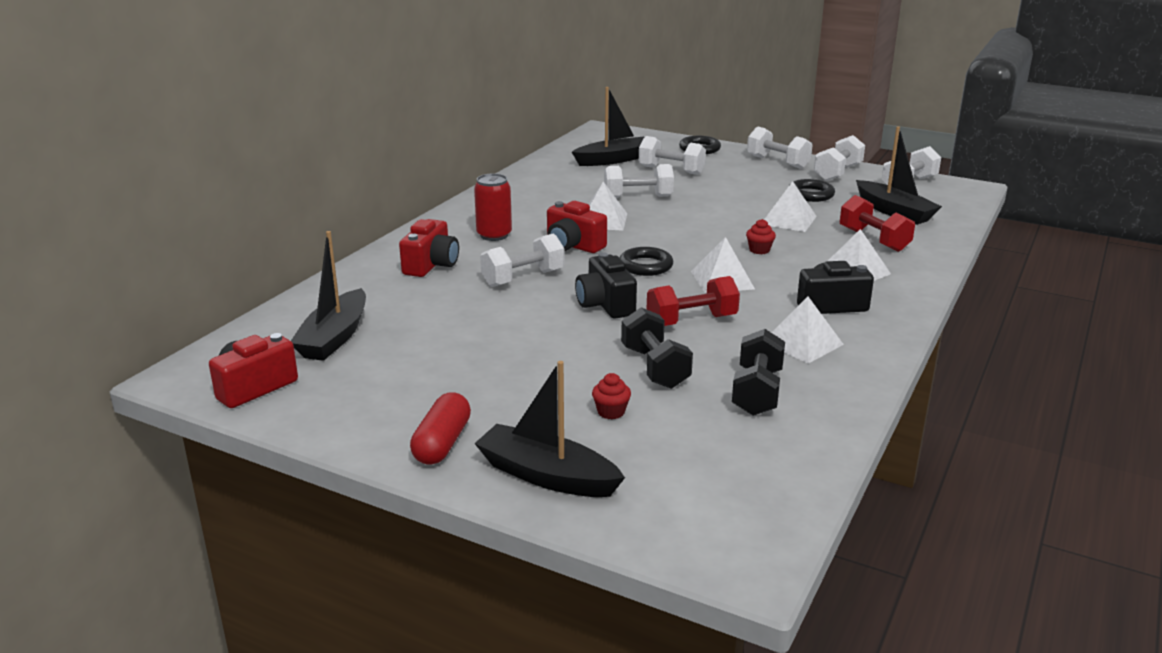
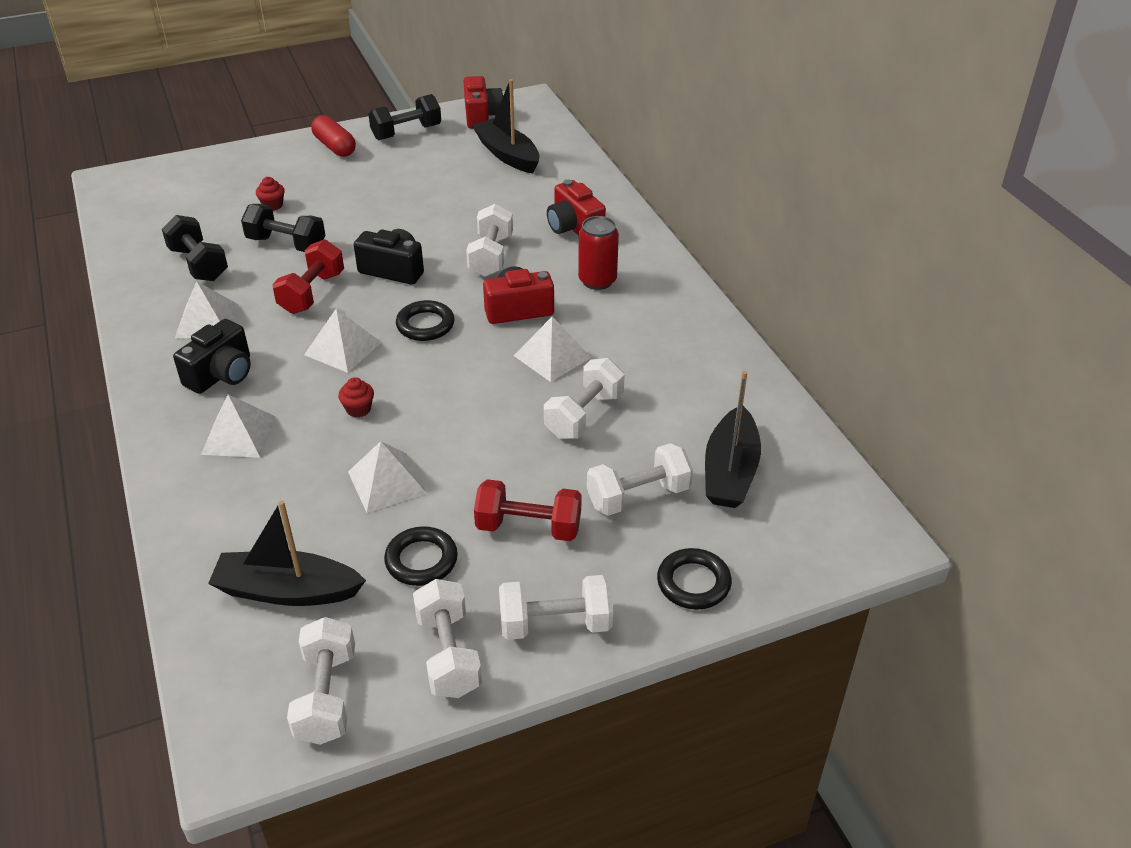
camera: 130 degrees right, 15 degrees up
(349, 414) = (406, 132): none -> black dumbbell
(547, 476) = (258, 162): black boat -> none
(873, 240) = (263, 505): red dumbbell -> red dumbbell (528, 527)

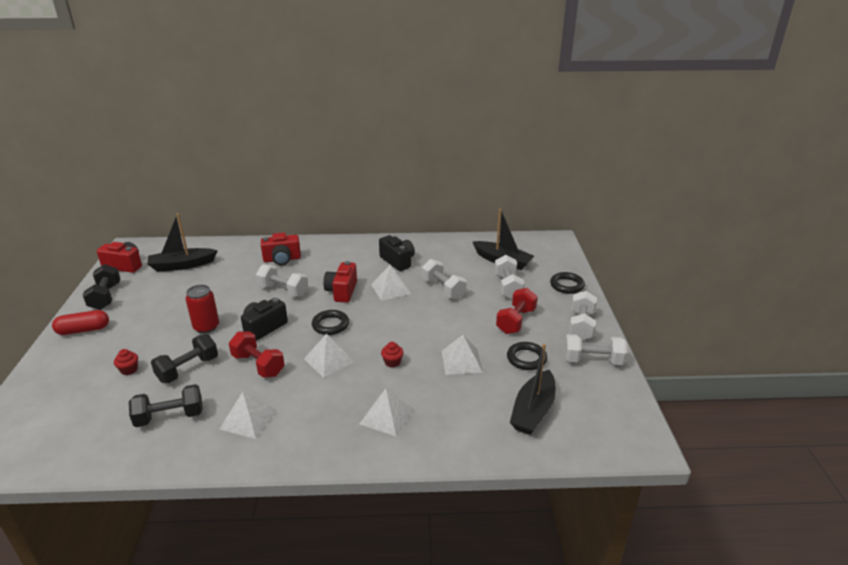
camera: 70 degrees left, 10 degrees down
(221, 374) = (317, 418): black camera -> black camera (398, 261)
(327, 696) = (612, 405): white dumbbell -> none
(597, 280) = (337, 263): red can -> red can (206, 327)

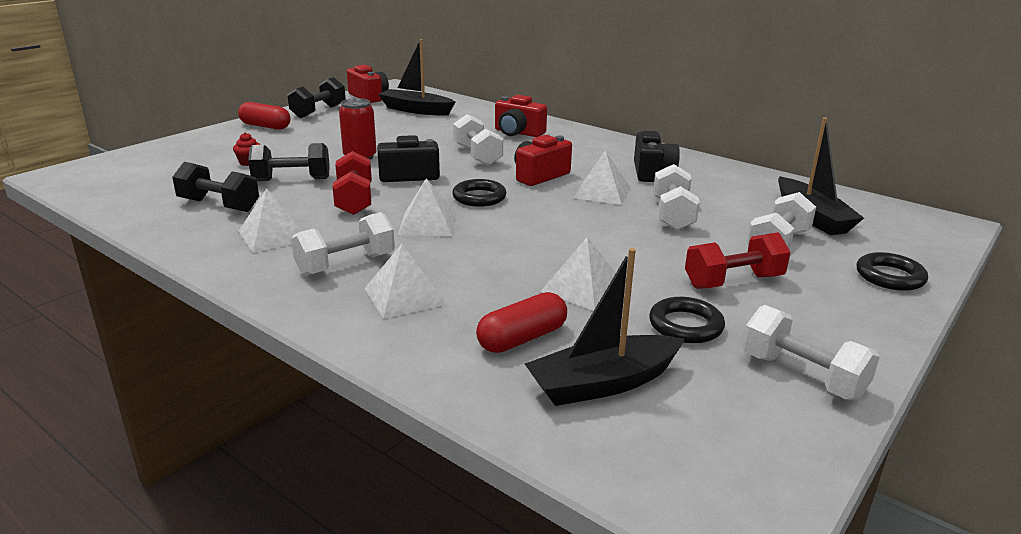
camera: 40 degrees right, 5 degrees down
(392, 362) = (493, 253): red cupcake -> none
(473, 407) = (522, 338): none -> red capsule
(581, 326) = (845, 329): white dumbbell -> white dumbbell (346, 264)

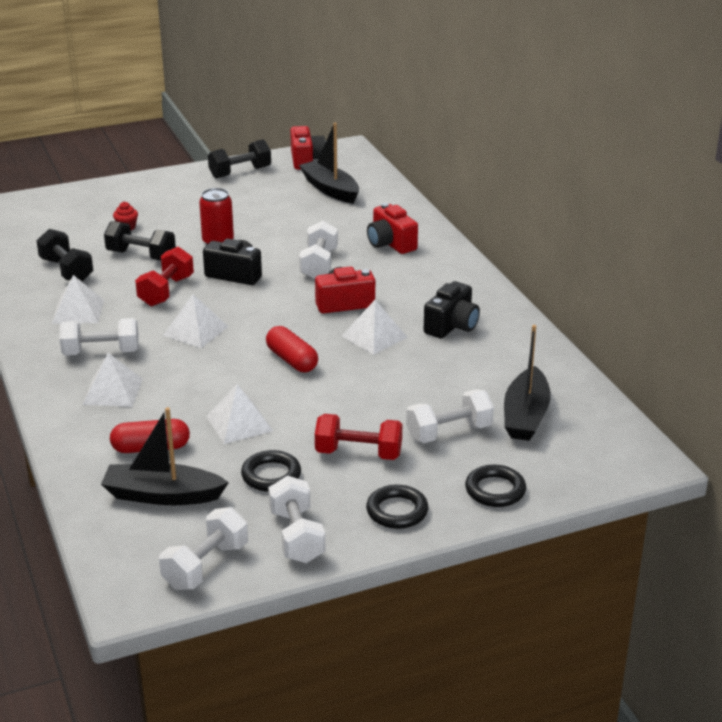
camera: 30 degrees right, 5 degrees up
(265, 126) = (177, 183): red capsule -> red capsule (292, 360)
(479, 197) = (265, 314): black ring -> black ring (397, 511)
(672, 215) = (402, 377): white dumbbell -> white dumbbell (205, 566)

